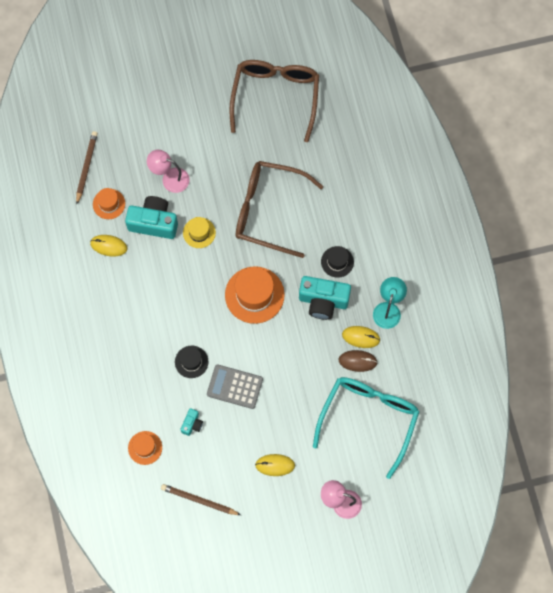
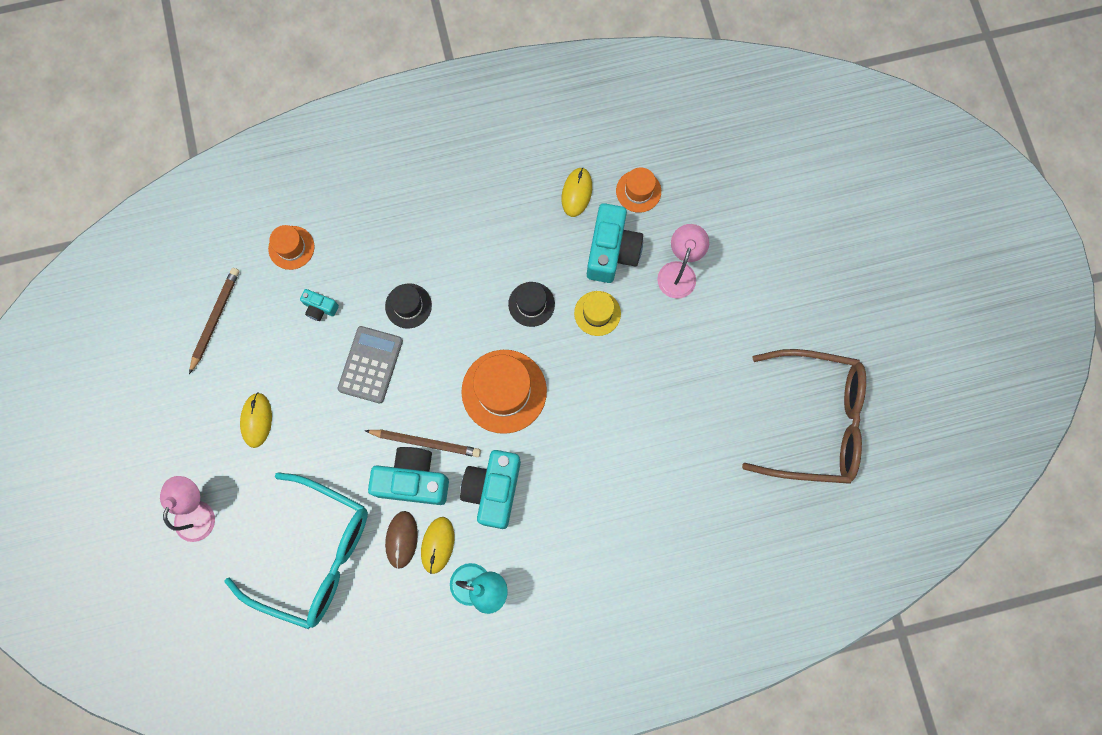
camera: 90 degrees right, 5 degrees up
(86, 167) = (692, 160): brown pencil -> brown pencil (426, 442)
(268, 211) = (632, 410): brown glasses -> none
(317, 354) = (413, 480): none -> turquoise camera
(337, 262) = (554, 511): black hat -> black hat (531, 304)

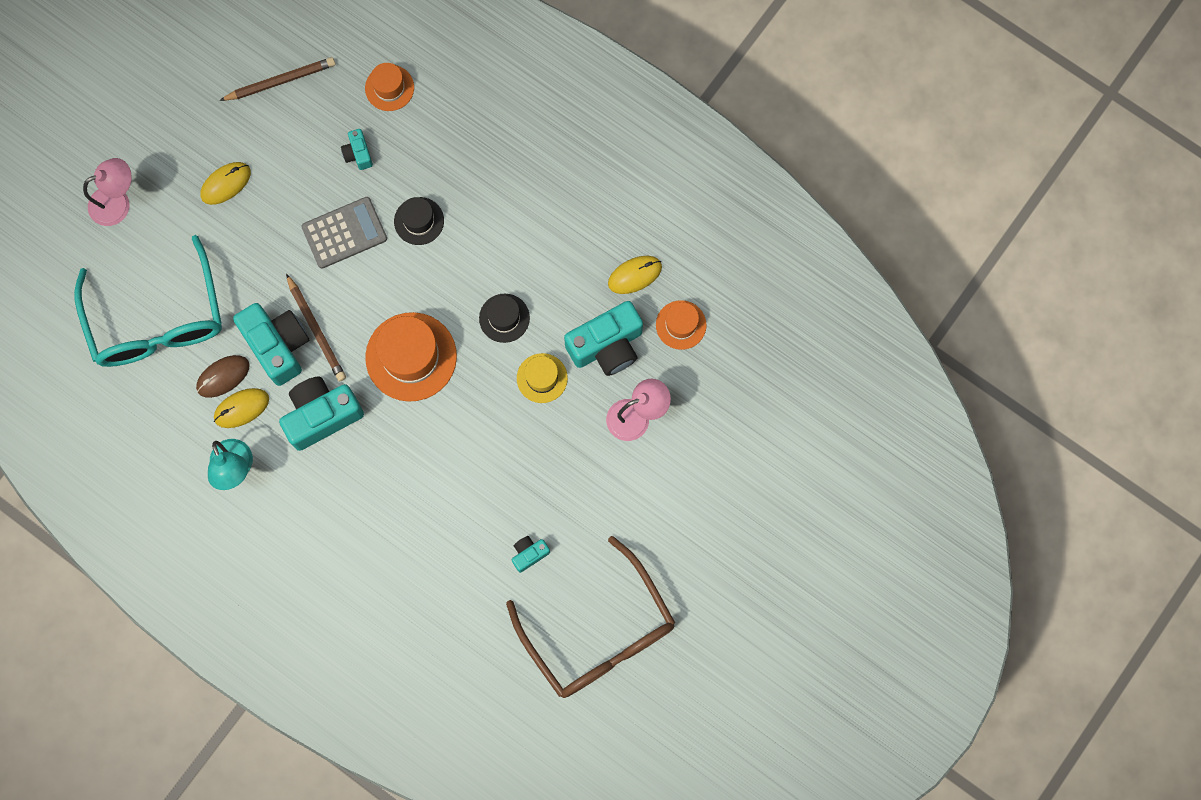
camera: 50 degrees right, 0 degrees up
(718, 424) = (529, 554): none -> turquoise camera

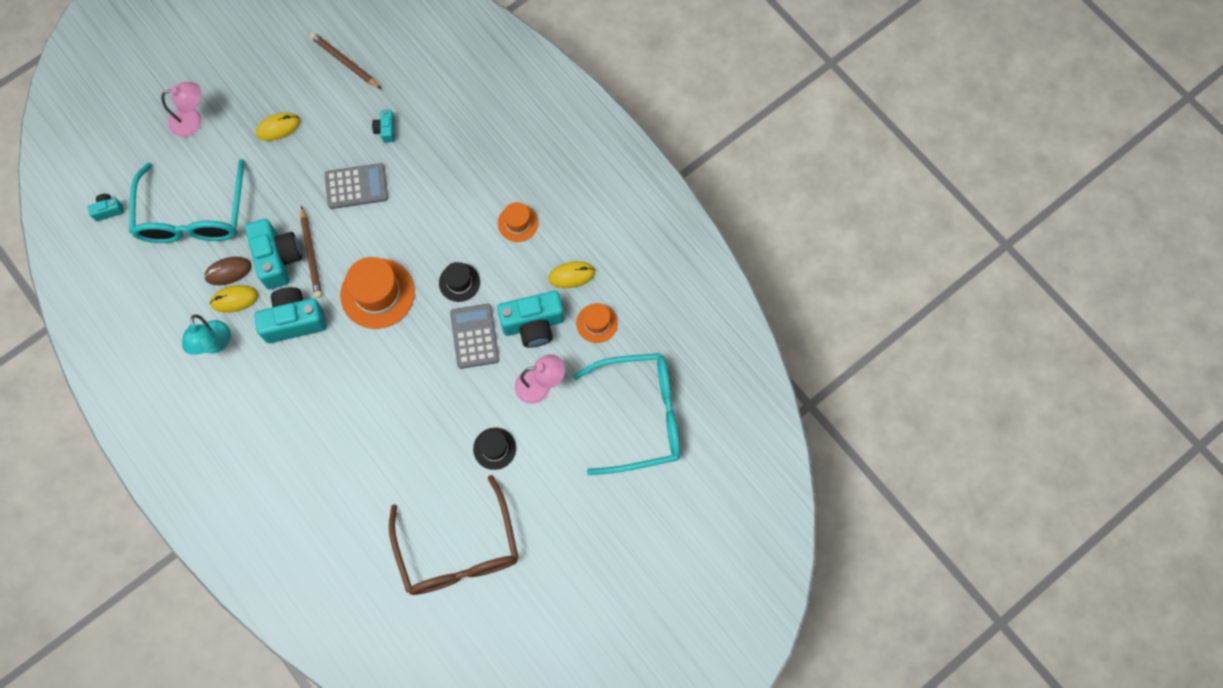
camera: 15 degrees right, 5 degrees down
(281, 81) = (344, 62): brown pencil -> brown pencil turned 135 degrees counterclockwise
(389, 88) = (425, 87): orange hat -> orange hat (518, 223)
(419, 221) = (416, 192): black hat -> black hat (494, 448)
(529, 554) = (422, 472): turquoise camera -> turquoise camera (108, 210)
(542, 378) = (474, 336): yellow hat -> grey calculator
(763, 421) = (640, 416): none -> turquoise glasses

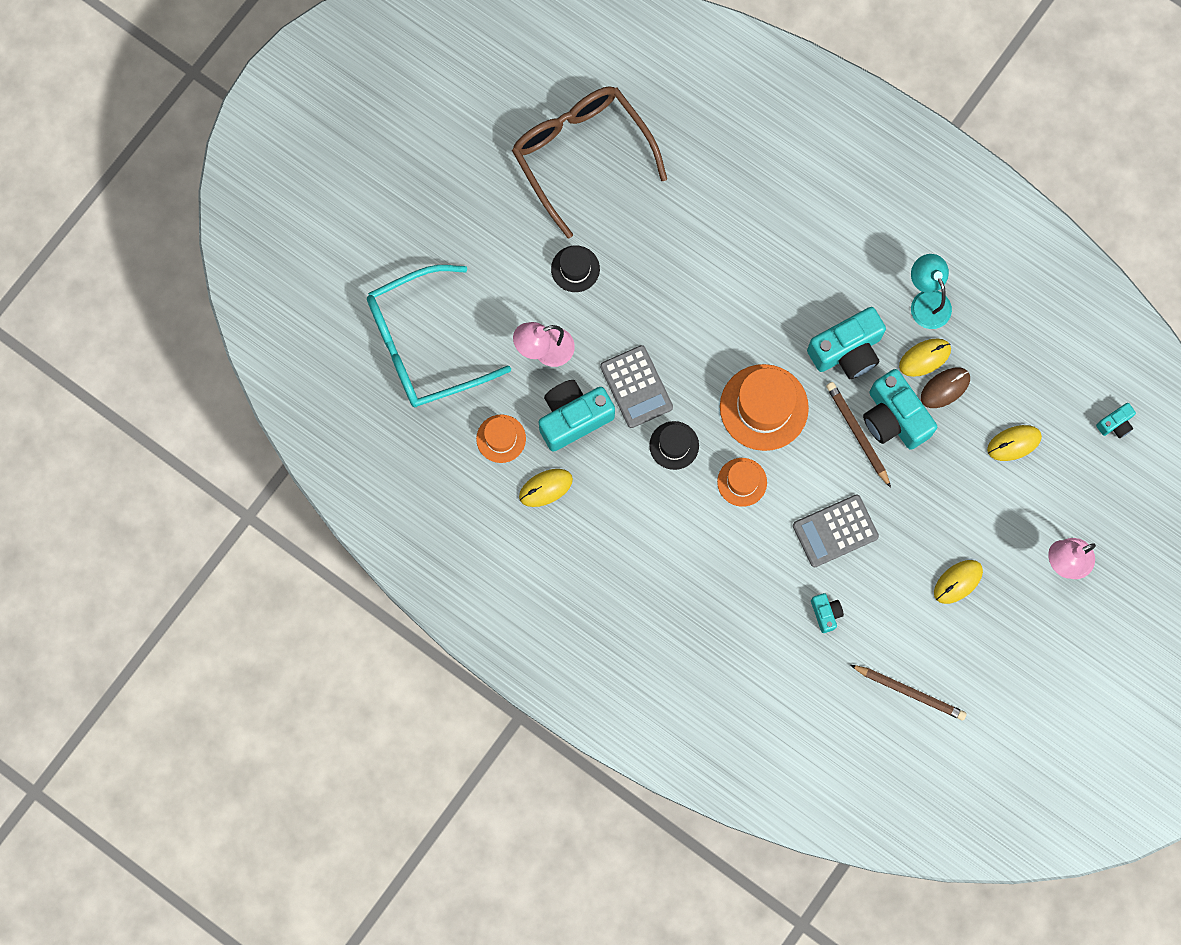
camera: 165 degrees right, 5 degrees up
(193, 216) = (1014, 443): turquoise glasses -> yellow mouse
(518, 223) = (628, 536): orange hat -> orange hat (742, 482)

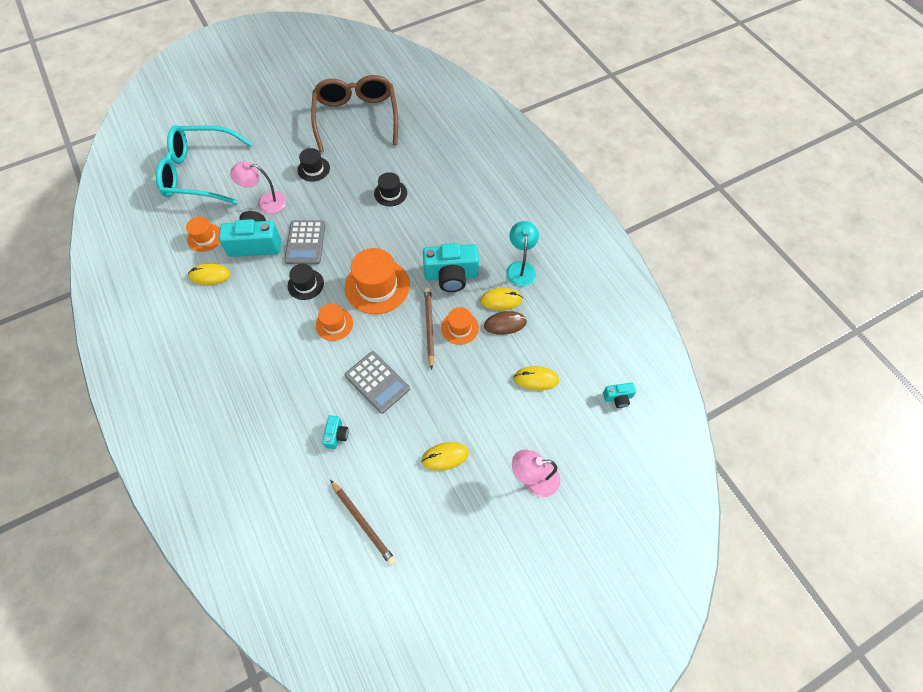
camera: 25 degrees right, 15 degrees down
(702, 261) = (390, 193): none -> black hat
(835, 531) = (377, 382): grey calculator -> grey calculator turned 135 degrees counterclockwise
(894, 418) = (460, 328): turquoise camera -> orange hat

